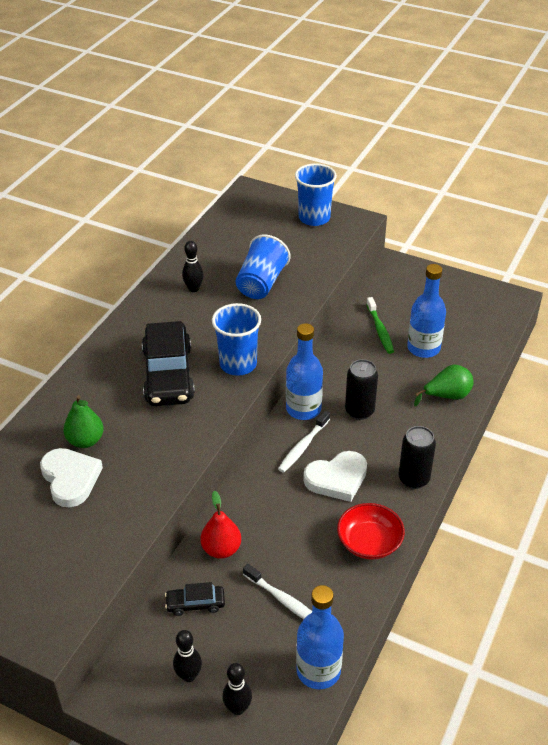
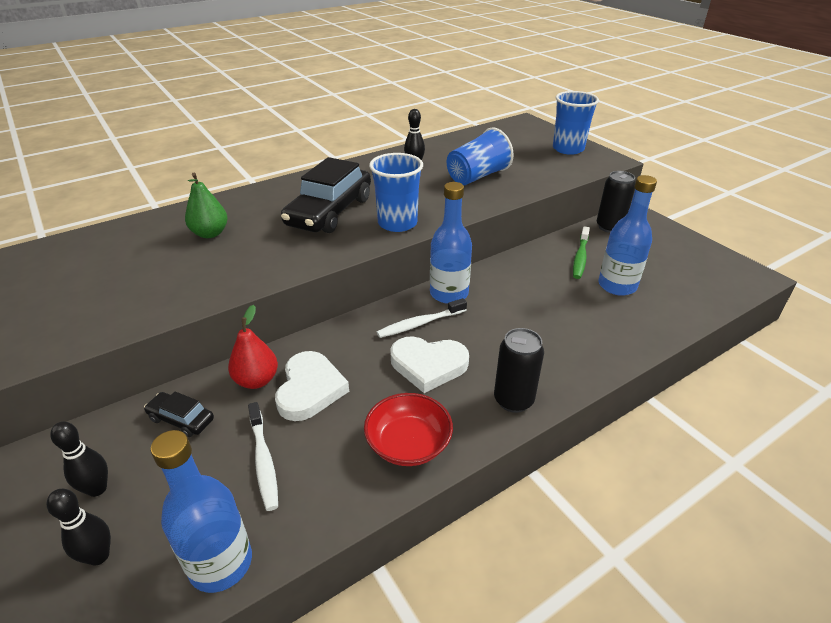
camera: 30 degrees right, 5 degrees down
(70, 479) = (164, 255): white heart -> white heart (310, 389)
(359, 411) = (504, 315): black can -> black can (609, 227)
(447, 396) = (613, 335): green pear -> none

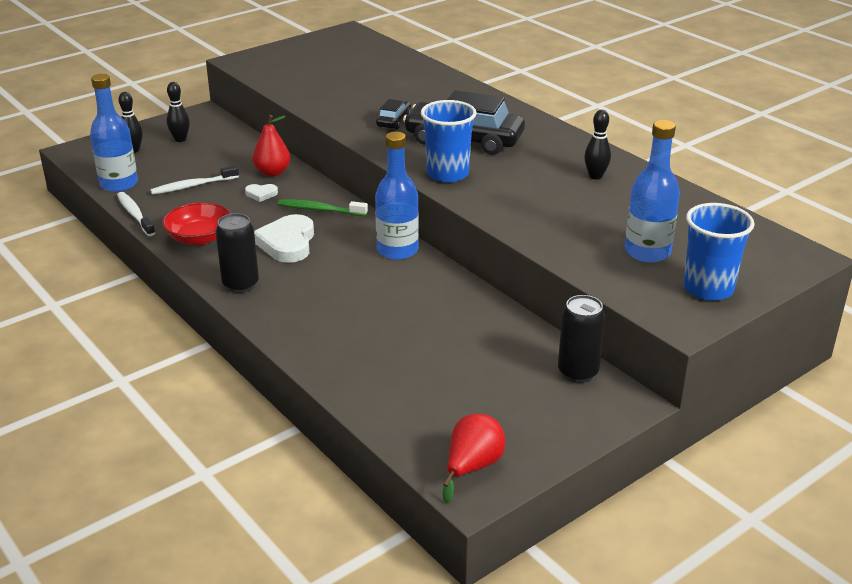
camera: 85 degrees right, 5 degrees down
(181, 419) = (235, 153): black car -> black car (394, 120)
(210, 233) = (411, 95): green pear -> none
(310, 389) = (261, 194): white heart -> white heart, size x0.48
(420, 323) = (346, 236): white toothbrush -> white toothbrush (135, 214)
(477, 176) = (578, 216): blue cup -> none
(580, 257) = (488, 340): green toothbrush -> green toothbrush (320, 210)
(617, 286) = (428, 362): blue bottle -> blue bottle (647, 252)
(730, 274) = (472, 467): none -> red pear

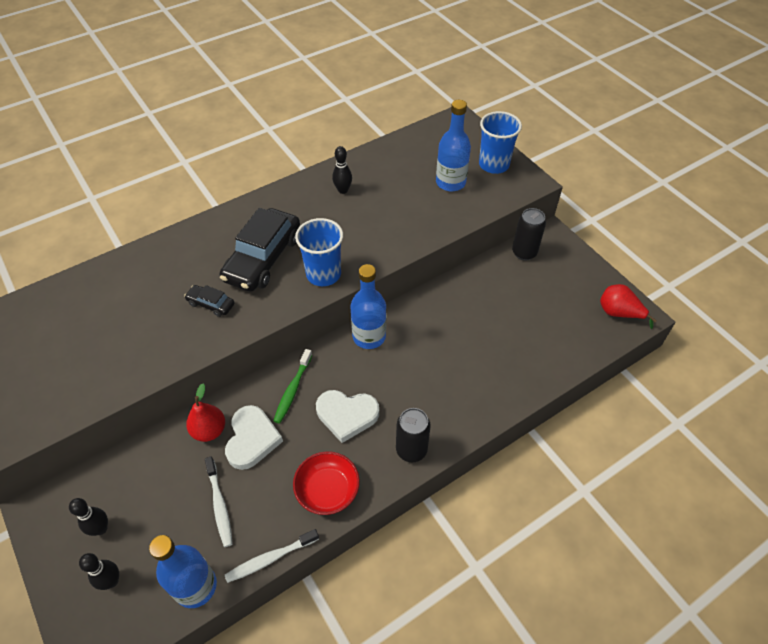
camera: 85 degrees left, 20 degrees up
(261, 194) = (252, 439): white heart -> white heart, size x2.06

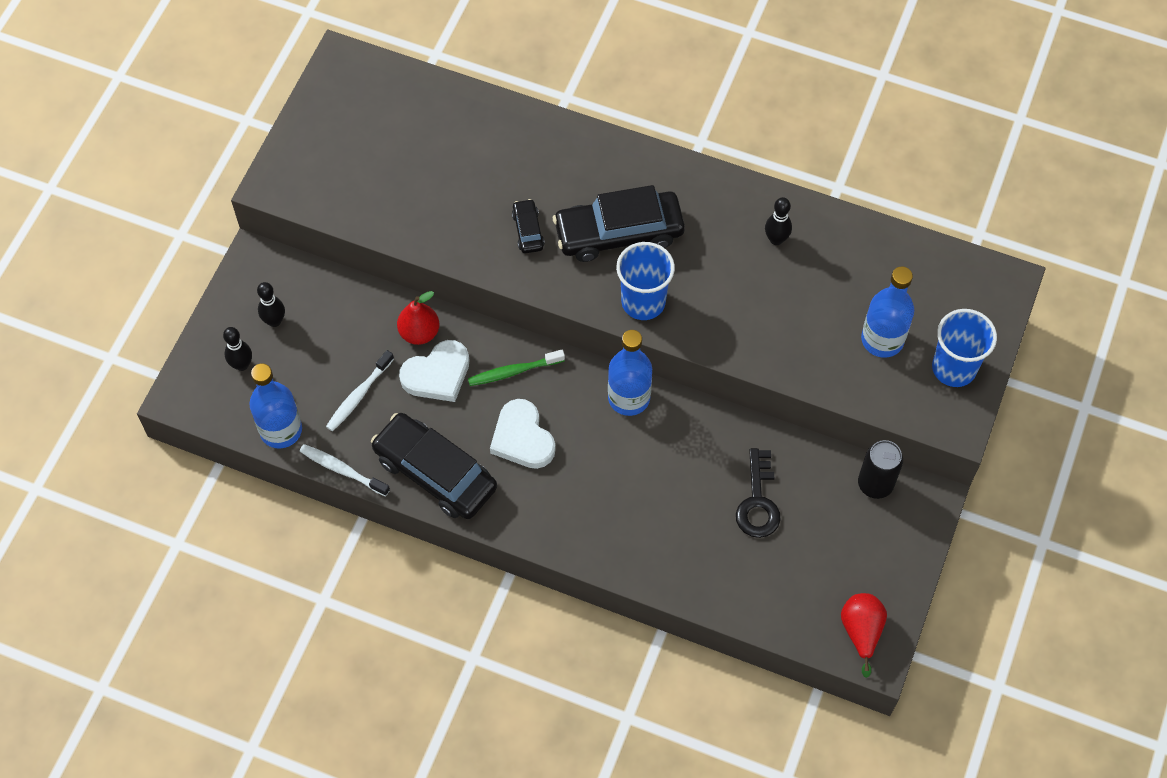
camera: 55 degrees right, 10 degrees up
(327, 490) = (435, 473): red bowl -> black car
(411, 450) = (528, 519): black can -> none
(495, 313) = (758, 502): none -> black key

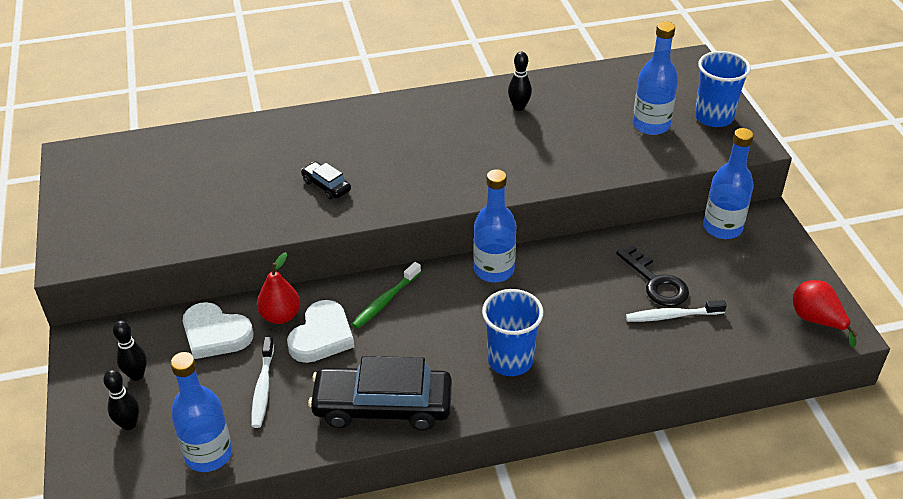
camera: 35 degrees left, 20 degrees down
(342, 470) = (294, 452): white toothbrush -> white toothbrush (672, 316)
(522, 438) = (435, 341): white heart -> white heart (215, 334)
(619, 233) = (400, 155): black car -> none
(643, 302) = (460, 185): blue cup -> blue cup (510, 360)
(875, 484) = (722, 228): black can -> blue bottle

